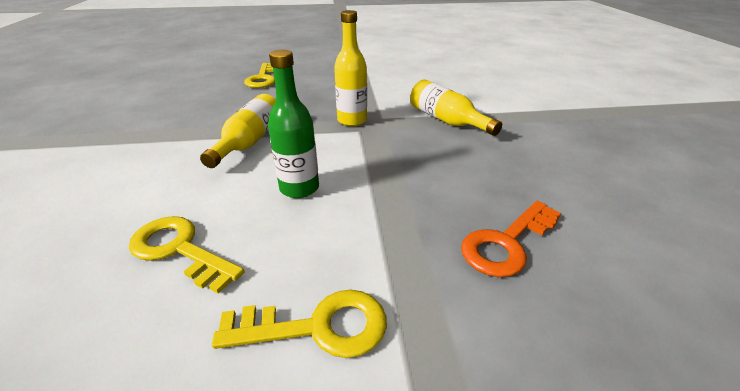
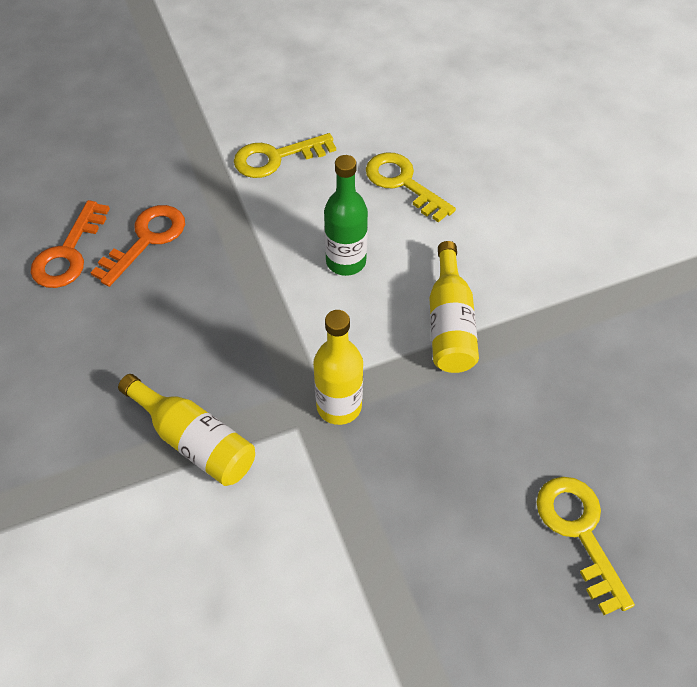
camera: 165 degrees right, 20 degrees up
(179, 250) = (403, 183): yellow key -> yellow key turned 150 degrees counterclockwise
(599, 246) = (69, 253): none -> orange key

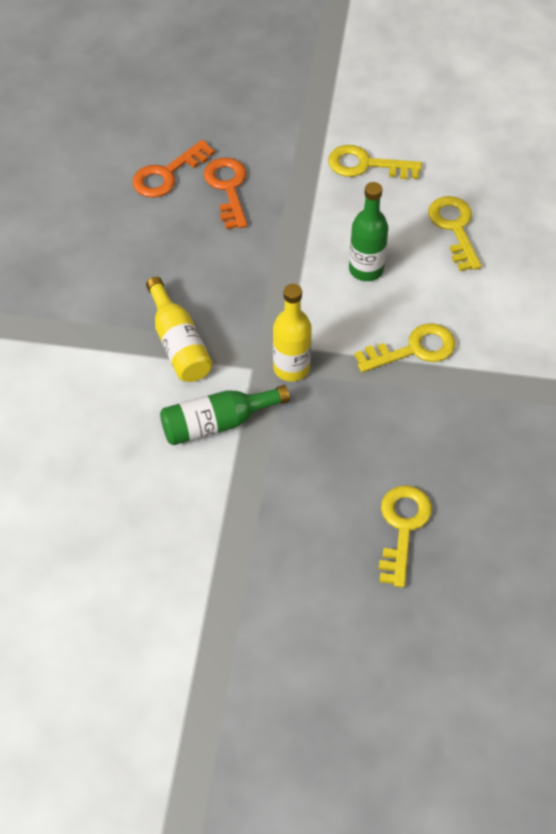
camera: 30 degrees right, 0 degrees up
(146, 240) = (228, 188): orange key -> orange key turned 75 degrees counterclockwise
(298, 516) = (217, 423): none -> green bottle
(449, 323) = (413, 349): yellow bottle -> yellow key

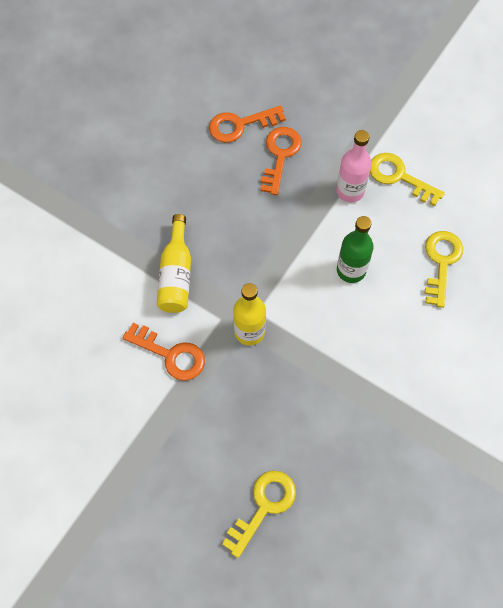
camera: 25 degrees right, 10 degrees up
(217, 423) = (170, 354): green bottle -> orange key
(322, 196) = (350, 191): none -> pink bottle
(413, 349) = (352, 356): yellow key -> none

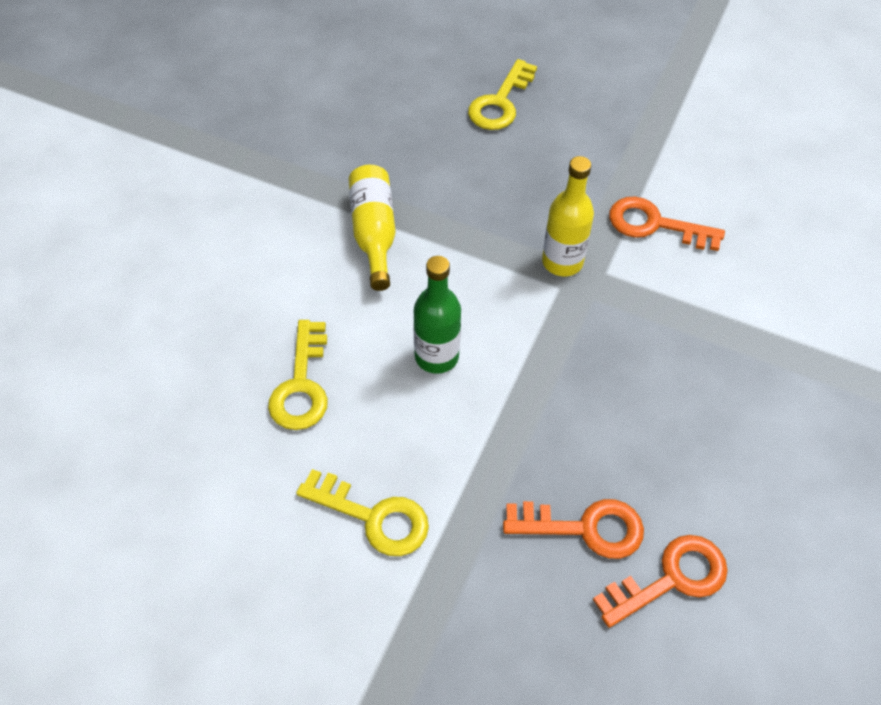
camera: 170 degrees right, 10 degrees down
(176, 275) = (685, 318): yellow bottle -> yellow bottle (374, 233)
(280, 155) = (584, 528): orange key -> orange key turned 90 degrees counterclockwise
(350, 191) = (454, 480): pink bottle -> none

